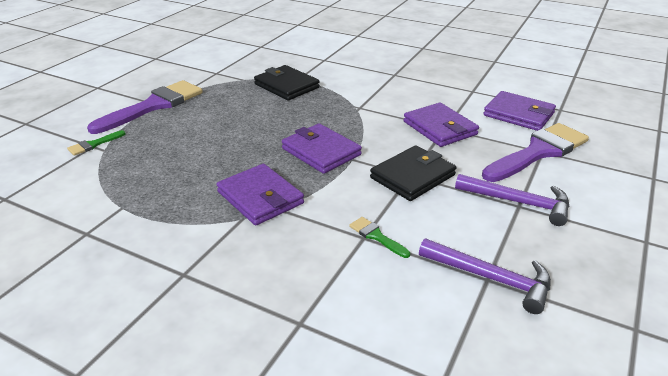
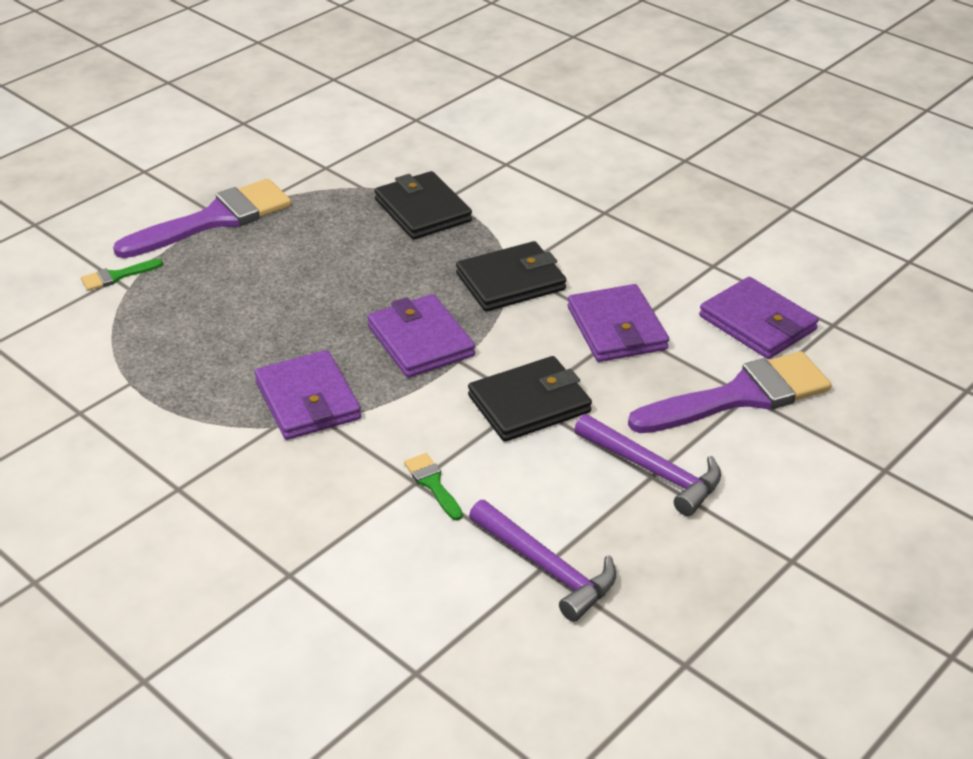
camera: 15 degrees right, 5 degrees up
(360, 113) = (510, 282): none -> black wallet

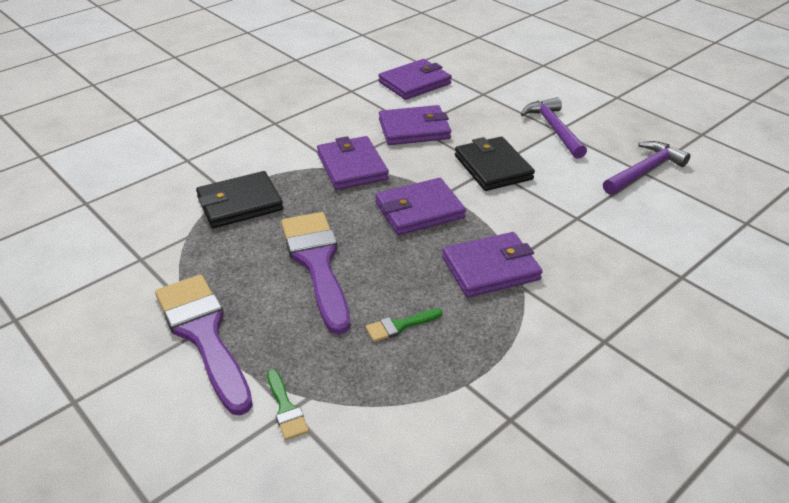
camera: 85 degrees left, 0 degrees up
(432, 484) = (578, 210): green brush -> green brush (399, 326)
(510, 282) = (352, 167): black wallet -> purple wallet
(654, 471) = (553, 129): purple hammer -> purple hammer turned 60 degrees counterclockwise
(740, 396) = (484, 95): purple brush -> purple brush (317, 263)

